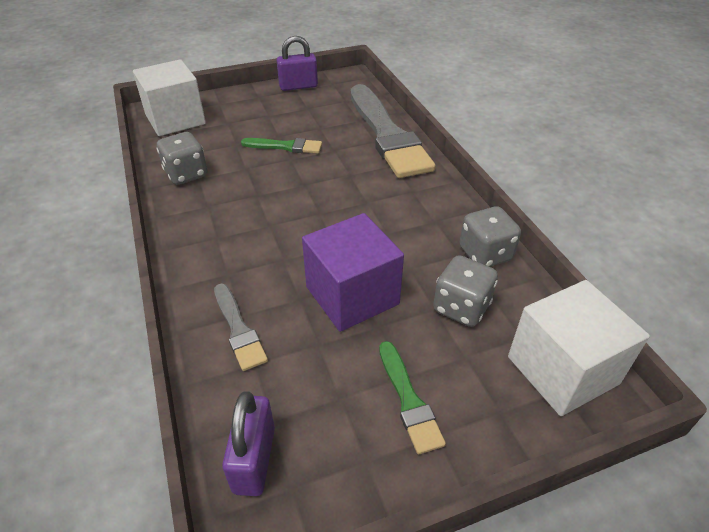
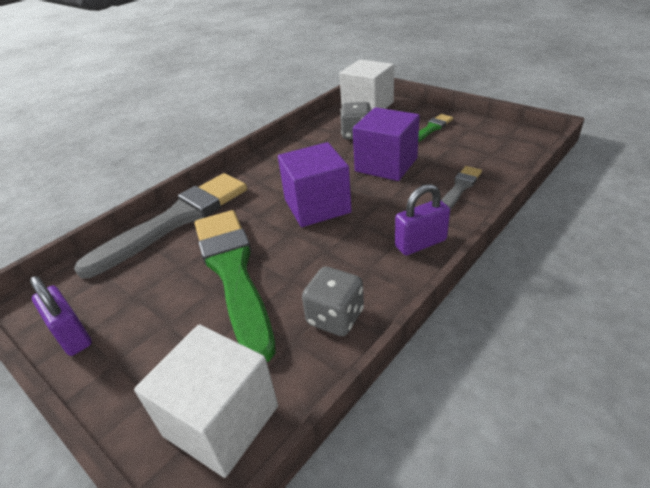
camera: 115 degrees left, 5 degrees down
(254, 459) = (513, 149): purple padlock -> purple padlock (420, 243)
(285, 146) = (233, 272): green brush -> green brush, size x2.16
(324, 212) = (317, 206): none -> purple cube
(485, 254) = (305, 140): grey dice -> none

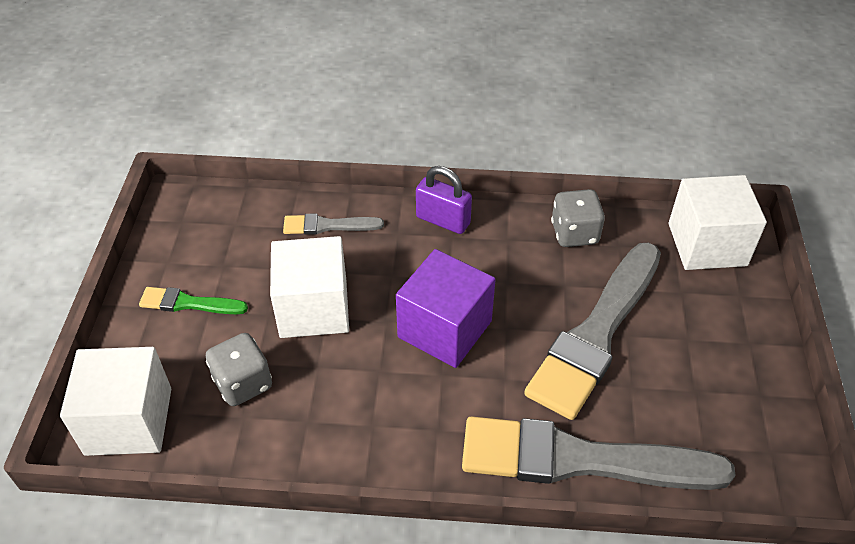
camera: 130 degrees left, 10 degrees up
(72, 335) = (771, 401): purple padlock -> none
(233, 272) = (596, 334): green brush -> grey brush
(386, 164) = (313, 308): purple cube -> white cube

